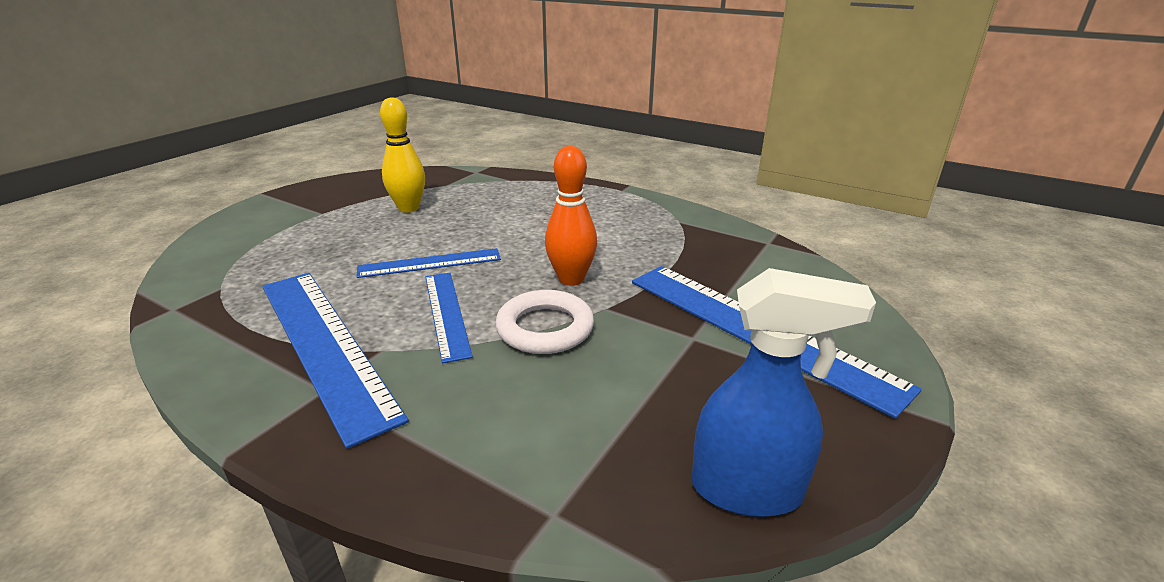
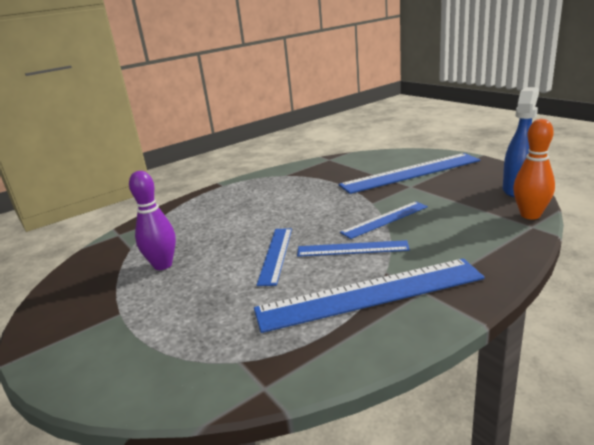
camera: 65 degrees left, 5 degrees down
(409, 208) = (163, 265): yellow bowling pin -> purple bowling pin
(545, 328) = (385, 219): white ring -> blue ruler
(571, 279) = (334, 209): orange bowling pin -> orange bowling pin (530, 215)

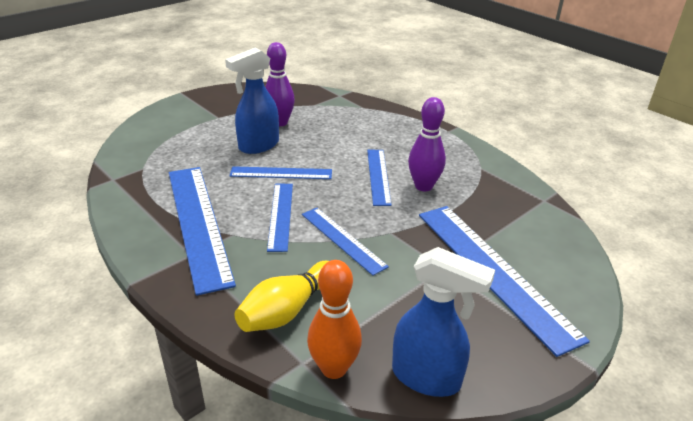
camera: 80 degrees right, 10 degrees up
(213, 274) = (258, 146): none -> blue spray bottle
(290, 209) = (378, 176): none -> blue ruler
(308, 193) = (423, 186): none -> purple bowling pin
(481, 235) = (288, 310): none -> yellow bowling pin

